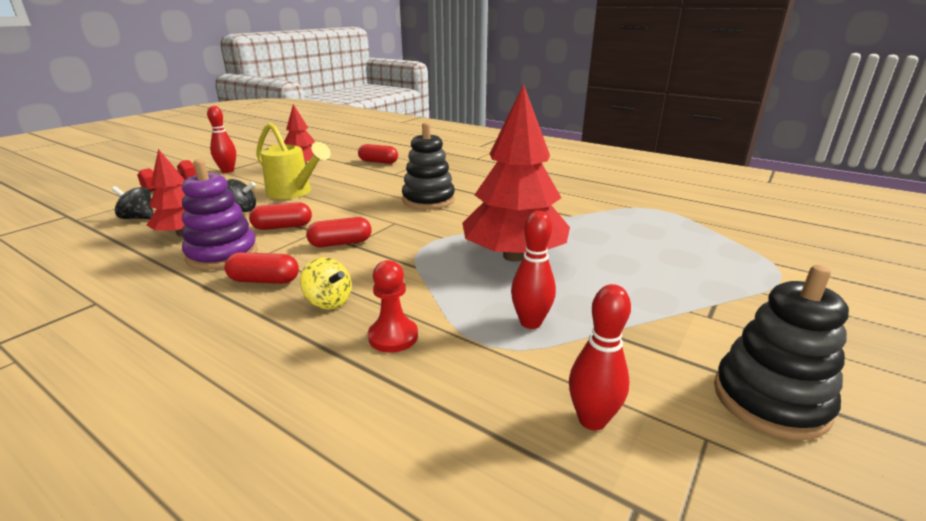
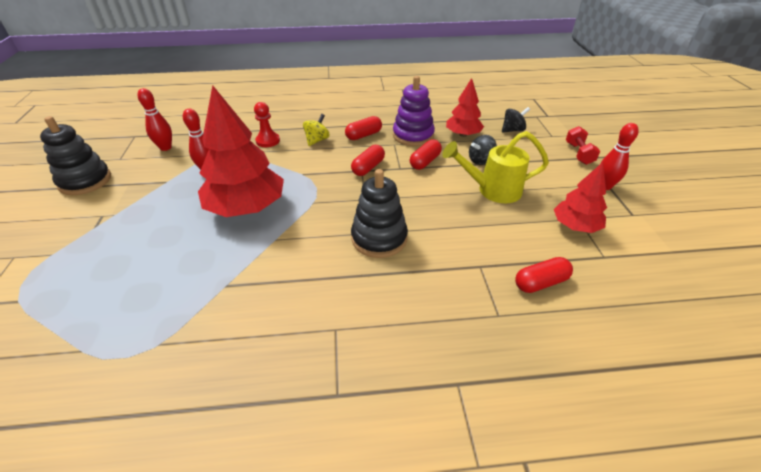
camera: 140 degrees right, 15 degrees up
(329, 301) = (317, 140): yellow spinning top -> yellow spinning top turned 120 degrees clockwise

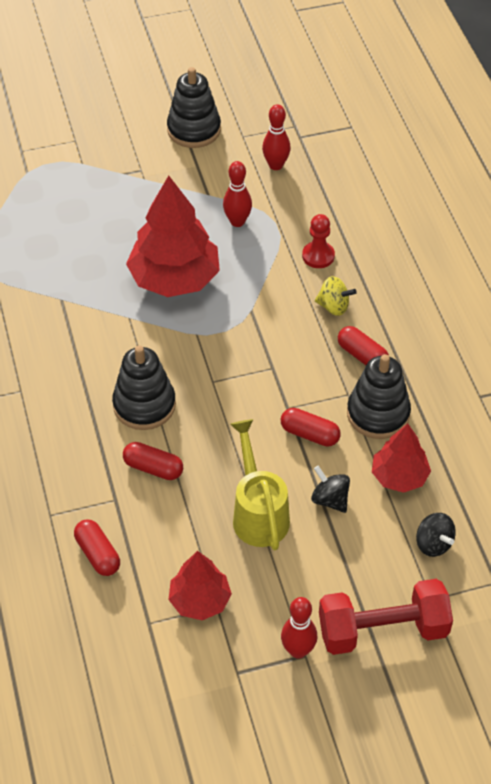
camera: 80 degrees right, 10 degrees up
(368, 167) = (280, 374): red capsule -> red capsule (153, 468)
(413, 135) = (378, 414): purple stacking toy -> black stacking toy
(578, 153) = (382, 630): red dumbbell -> red dumbbell, size x1.81

